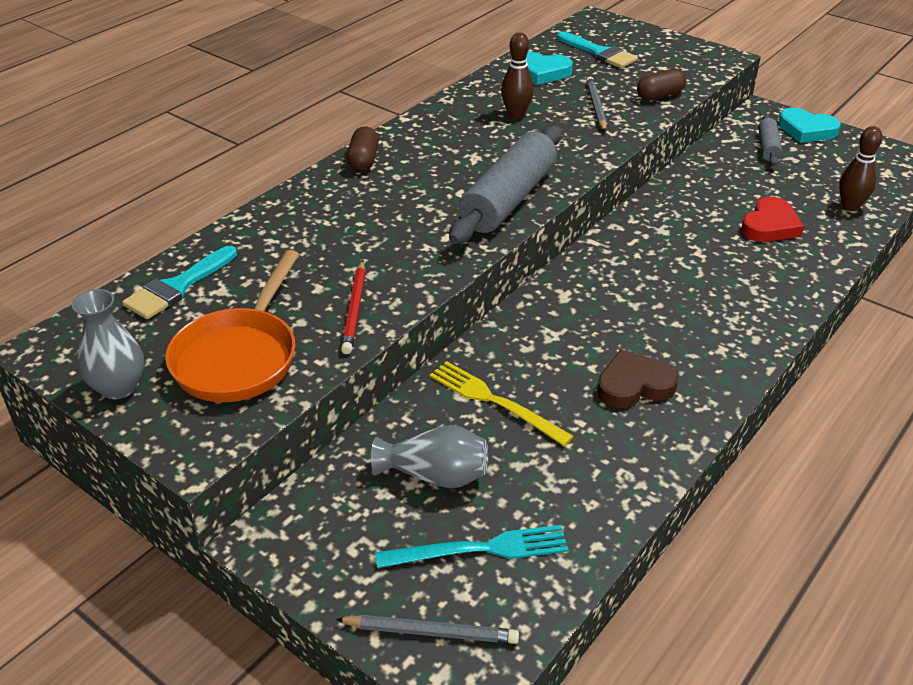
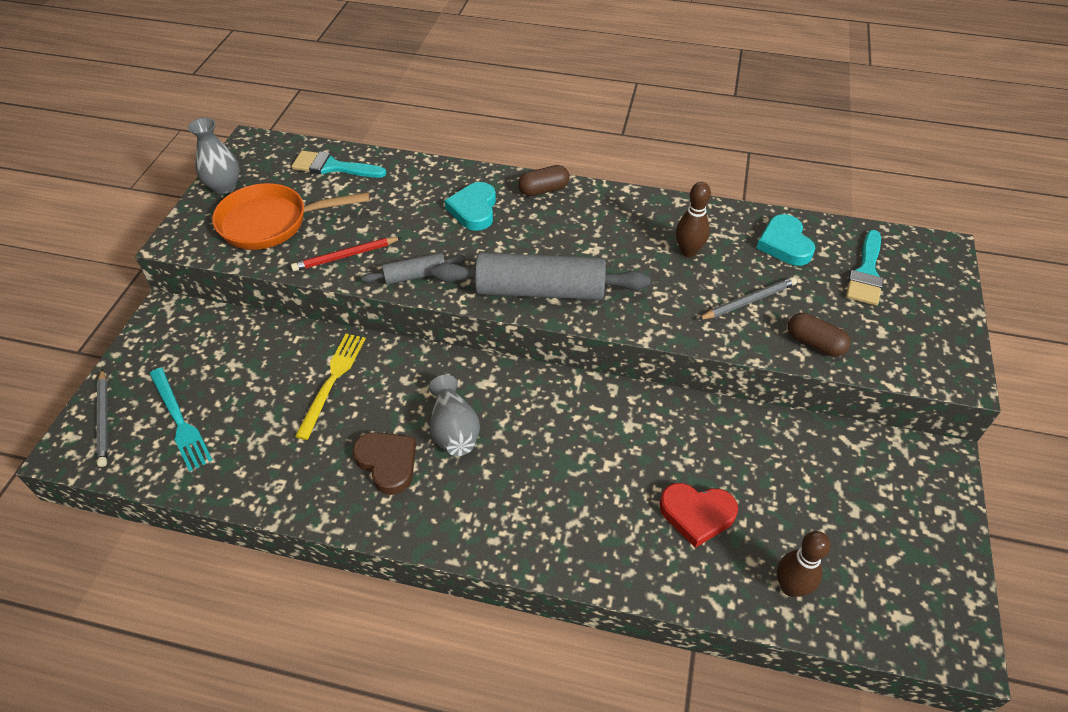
camera: 65 degrees right, 10 degrees up
(435, 475) = (243, 374): grey vase -> grey vase (454, 430)
(767, 147) = (860, 481): grey rolling pin -> grey rolling pin (415, 275)
(806, 130) = (935, 512): turquoise heart -> turquoise heart (474, 210)

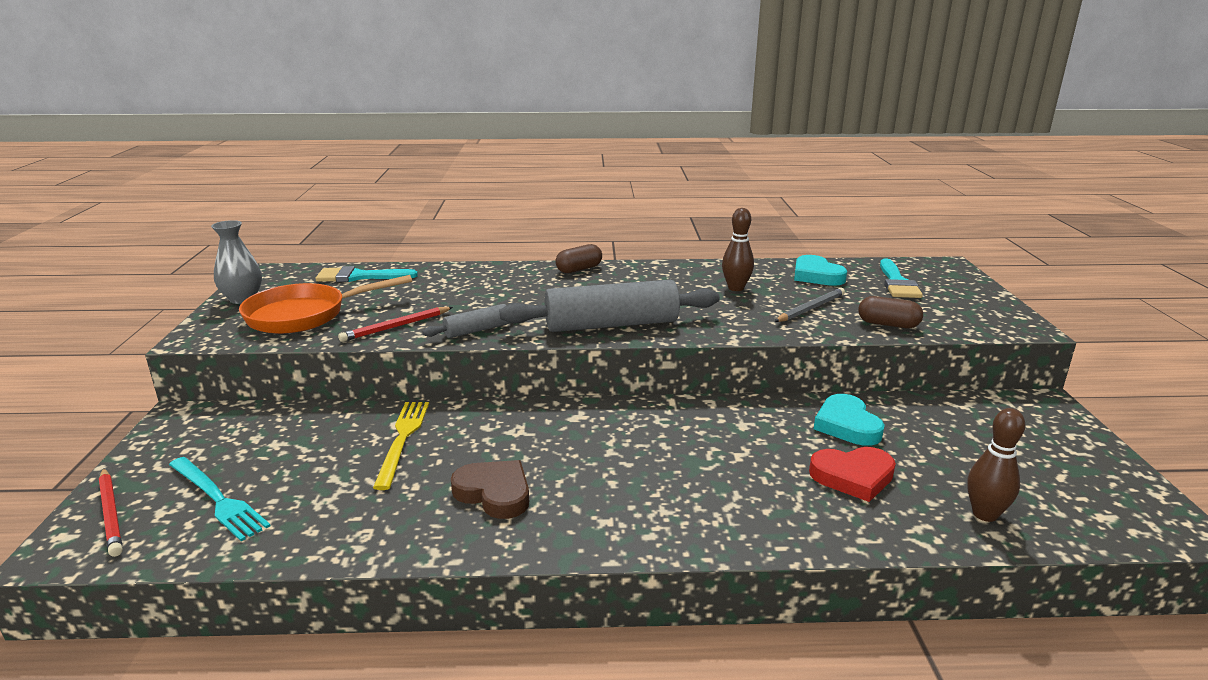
camera: 15 degrees left, 25 degrees down
(104, 419) = (111, 513): grey pencil -> red pencil
(454, 430) = (559, 455): grey vase -> none
(474, 210) = (517, 286): turquoise heart -> turquoise heart (847, 425)

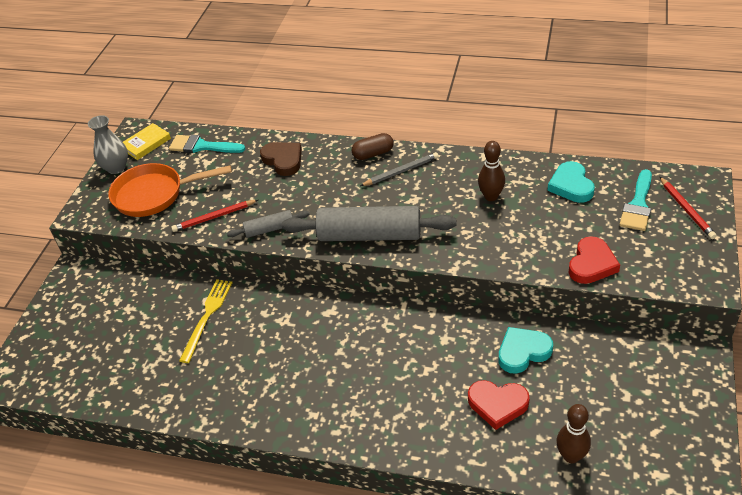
camera: 20 degrees right, 20 degrees up
(111, 513) = (31, 356): red pencil -> red pencil (686, 209)
(218, 499) = (89, 354): turquoise fork -> none
(282, 279) = (146, 144): none -> yellow book
(494, 493) = (252, 377): brown heart -> brown heart (283, 160)
(810, 308) = (539, 233): grey pencil -> grey pencil (401, 171)
(847, 425) = (523, 352): turquoise heart -> turquoise heart turned 60 degrees clockwise
(888, 324) = (591, 264): brown capsule -> red heart

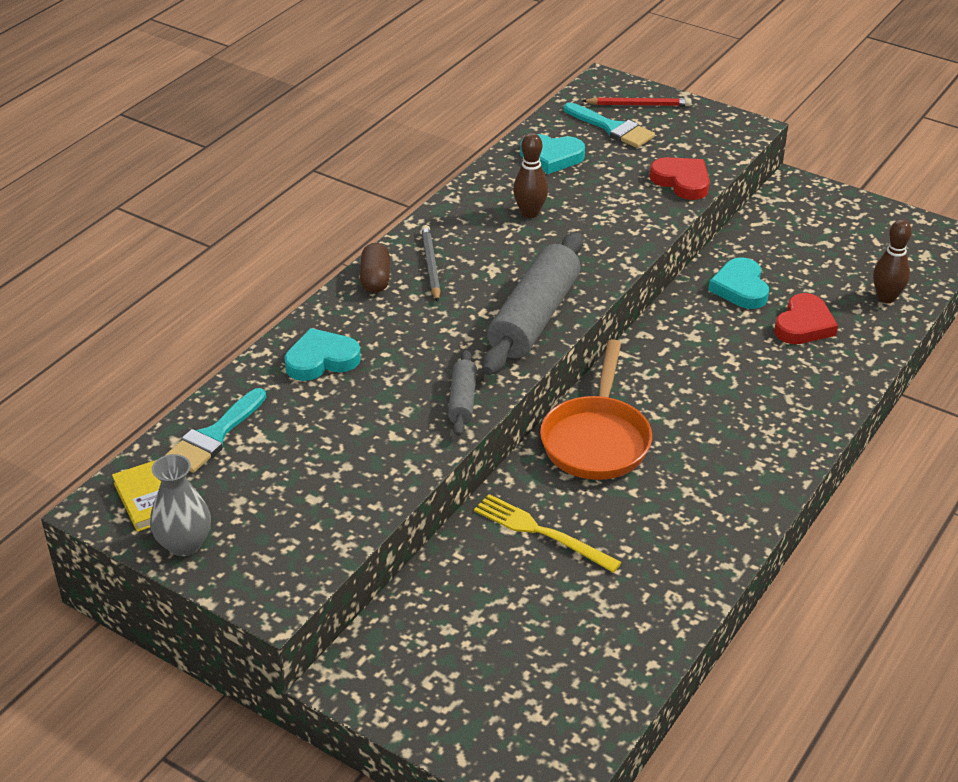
camera: 75 degrees left, 5 degrees down
(154, 195) = (294, 506): orange pan -> orange pan (597, 440)
(214, 217) = (397, 449): red pencil -> none
(283, 160) = (321, 360): brown heart -> turquoise heart

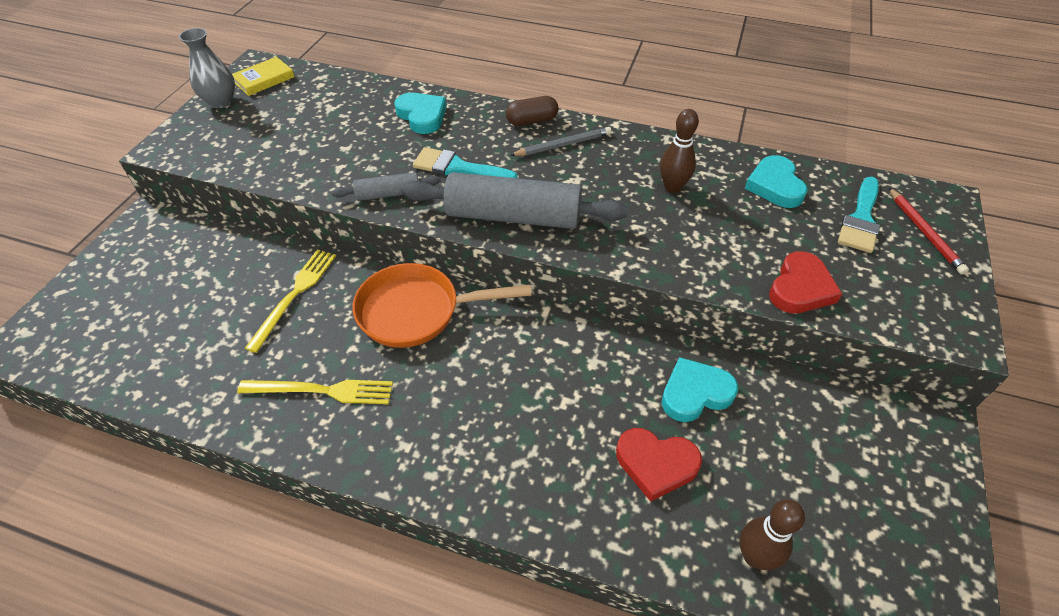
camera: 75 degrees right, 10 degrees up
(214, 436) = (329, 90): turquoise brush -> turquoise brush (458, 168)
(683, 516) = (322, 391): none -> yellow fork

